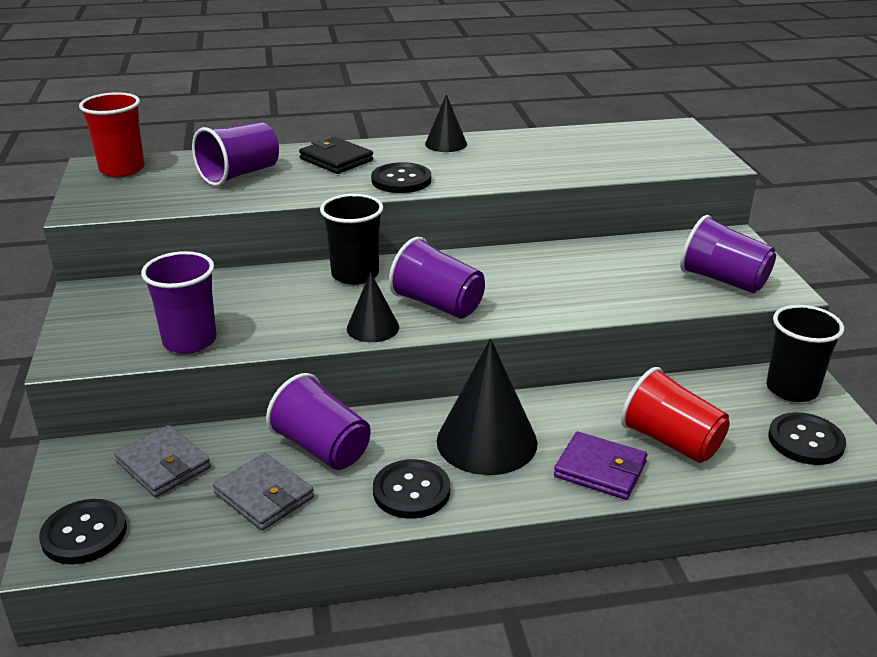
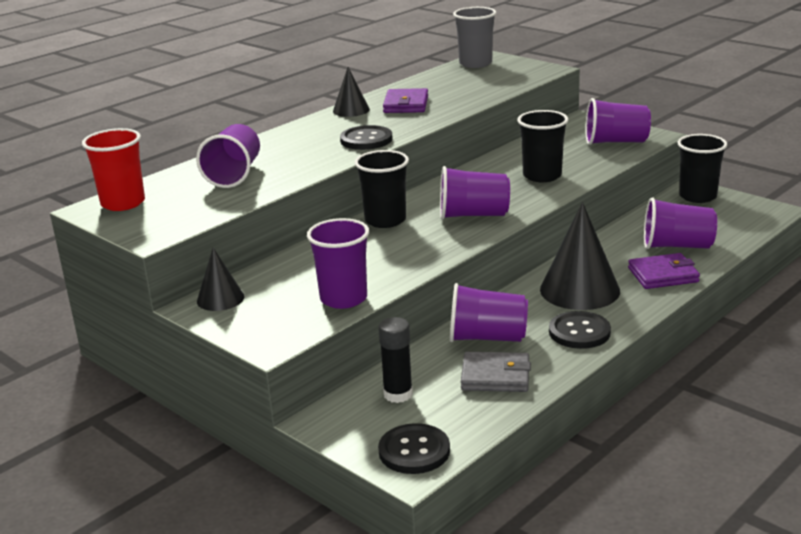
camera: 35 degrees left, 5 degrees down
(163, 465) = (398, 394): grey wallet -> black glue stick
(336, 160) = (290, 143): black wallet -> none
(373, 328) = (455, 242): black cone -> black cone (220, 299)
(503, 155) = (406, 104): none -> purple wallet
(577, 288) = (542, 176): none -> black cup
(652, 132) = (475, 63): none -> grey cup
(671, 441) = (677, 246): red cup -> purple cup
(805, 441) = (740, 217): black button -> none

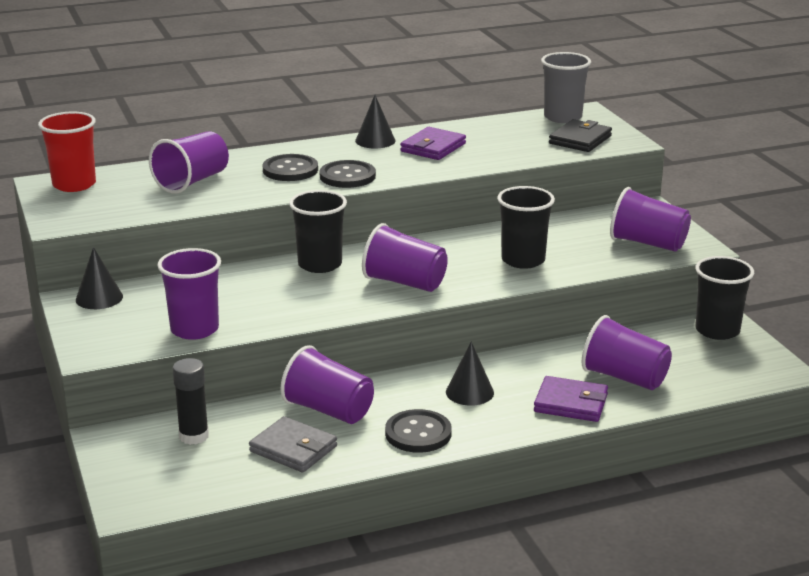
camera: 25 degrees right, 0 degrees up
(414, 451) = (150, 490): black button -> black button (290, 170)
(511, 75) = (580, 140): none -> black wallet
(579, 290) = (469, 392): black cone -> black cone, size x0.55

